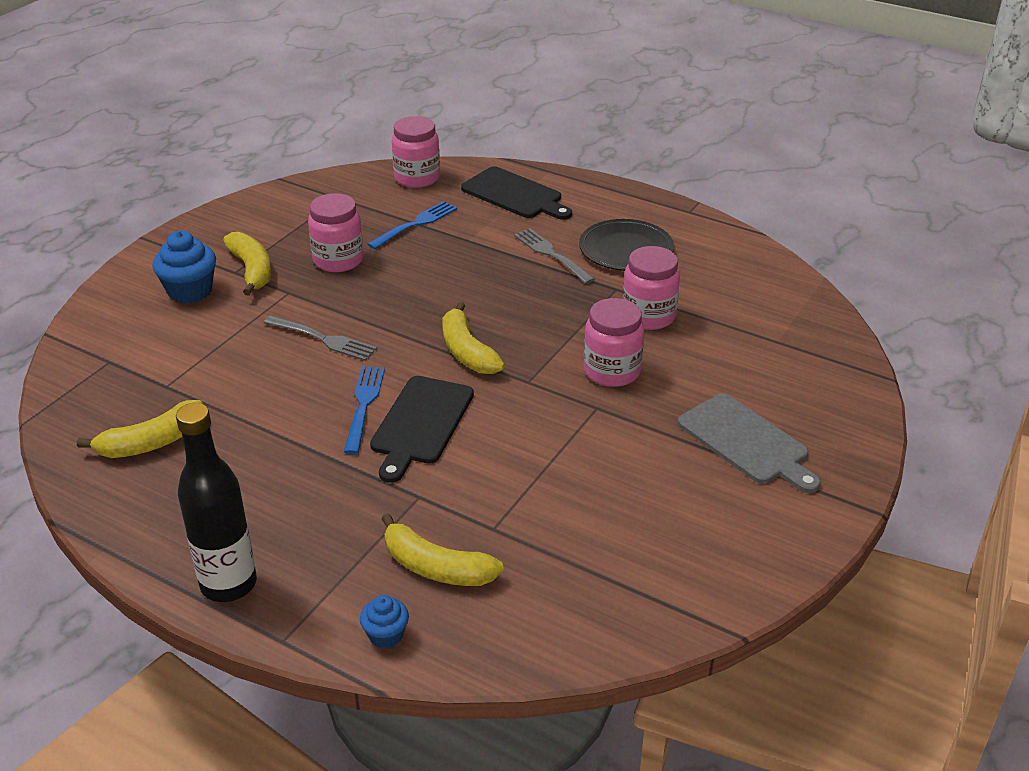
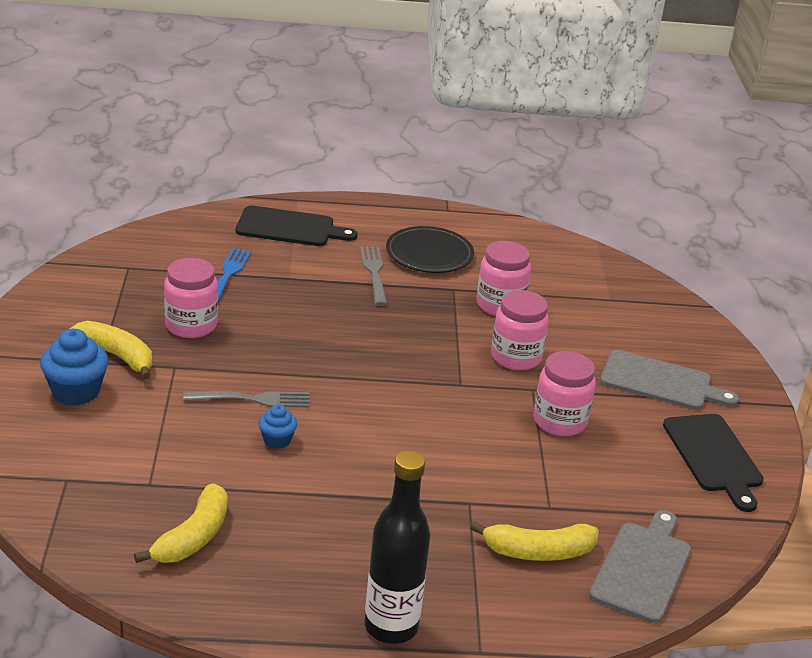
camera: 35 degrees left, 5 degrees down
(364, 406) = (349, 445): blue fork -> none
(386, 635) = (553, 616): blue cupcake -> blue cupcake (277, 440)
(417, 178) = (185, 232): pink jar -> pink jar (559, 421)
(420, 424) = (411, 445): black cutting board -> black cutting board (714, 457)
(467, 351) = (387, 374): yellow banana -> none
(525, 624) = (643, 568): none -> grey cutting board
(552, 255) = (374, 273): grey fork -> grey fork turned 60 degrees clockwise

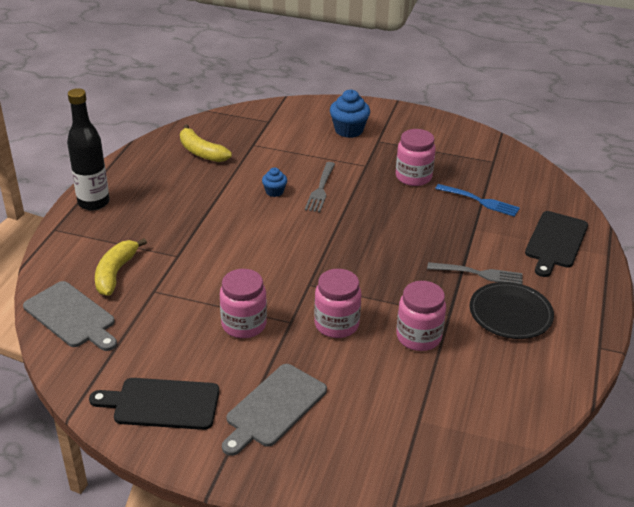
camera: 110 degrees right, 5 degrees up
(117, 356) = (383, 146): yellow banana -> none

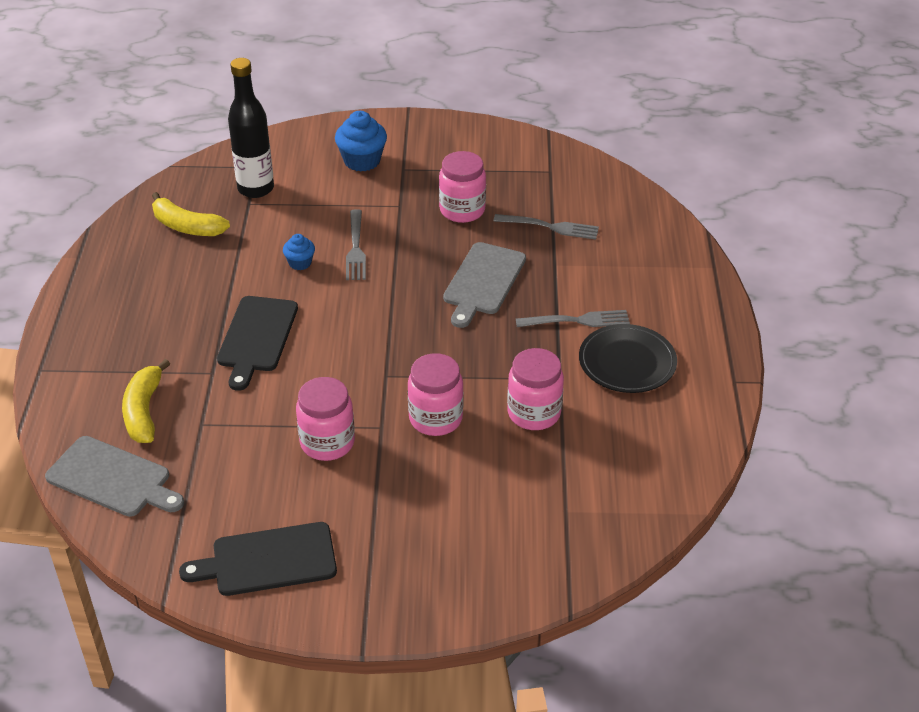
camera: 15 degrees left, 5 degrees up
(93, 203) = (75, 323): black bottle -> black bottle (256, 189)
(273, 408) = (399, 534): grey cutting board -> grey cutting board (483, 282)
(479, 201) = (549, 227): blue fork -> grey fork
(555, 242) = (651, 262): black cutting board -> black cutting board (256, 337)

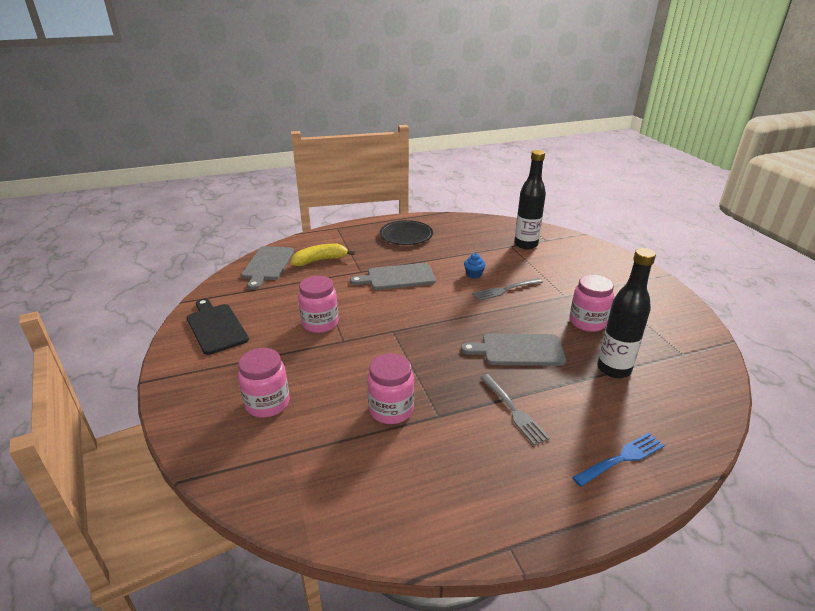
camera: 70 degrees right, 10 degrees down
(186, 226) = (473, 234): yellow banana -> none
(256, 337) = (397, 277): black cutting board -> grey cutting board
(362, 161) = (593, 271): blue cupcake -> none
(435, 418) = (362, 362): pink jar -> pink jar (267, 403)
(549, 227) = (613, 369): grey fork -> black bottle
(627, 362) = (483, 454): black plate -> black plate (406, 235)
(667, 276) = (621, 459): none -> blue fork

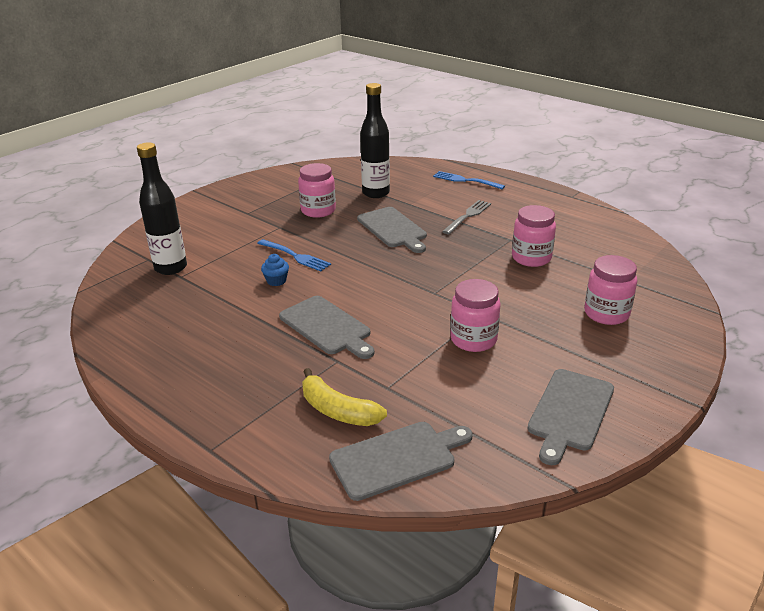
camera: 120 degrees left, 0 degrees up
(216, 327) = (569, 412): black cutting board -> grey cutting board
(406, 235) = (197, 364): black plate -> none
(505, 290) = (294, 256): grey fork -> blue fork

